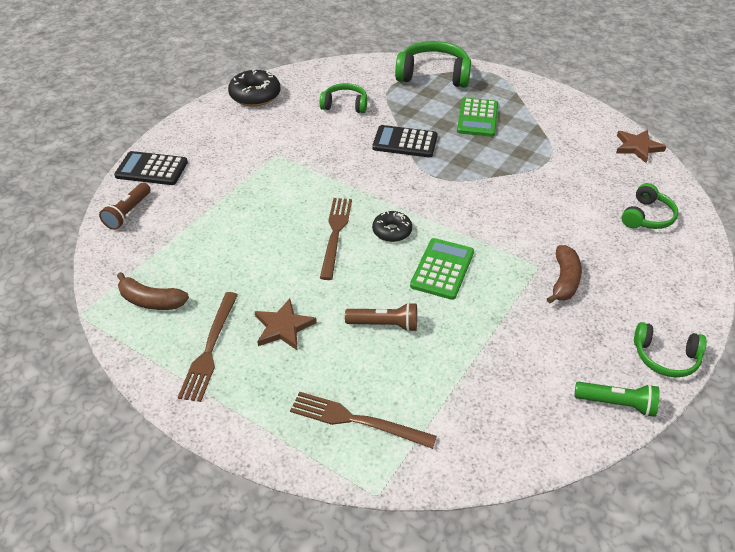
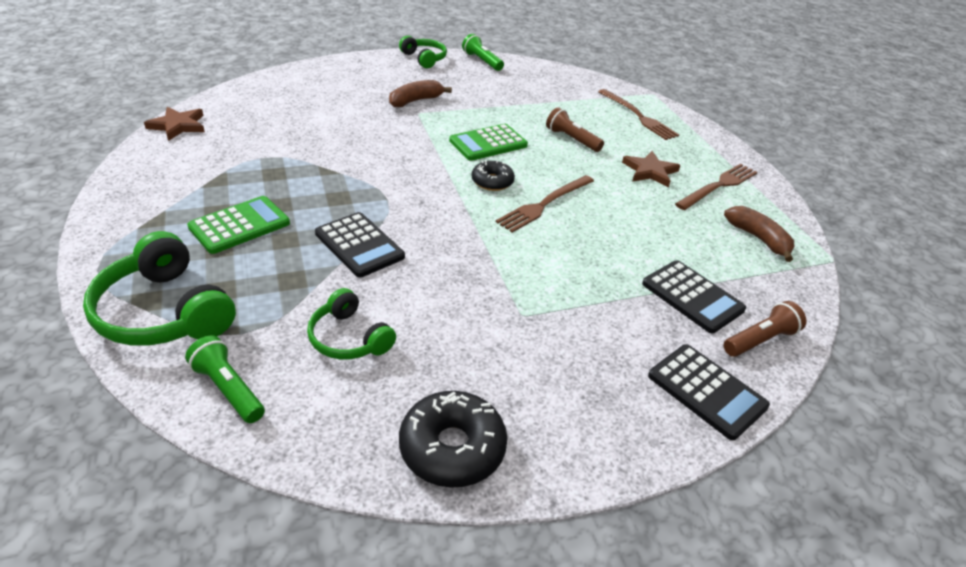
camera: 145 degrees left, 5 degrees down
(183, 219) = (692, 297): none -> black calculator
(363, 70) = (228, 389): none -> green flashlight
(647, 216) = (288, 95): green headphones -> none

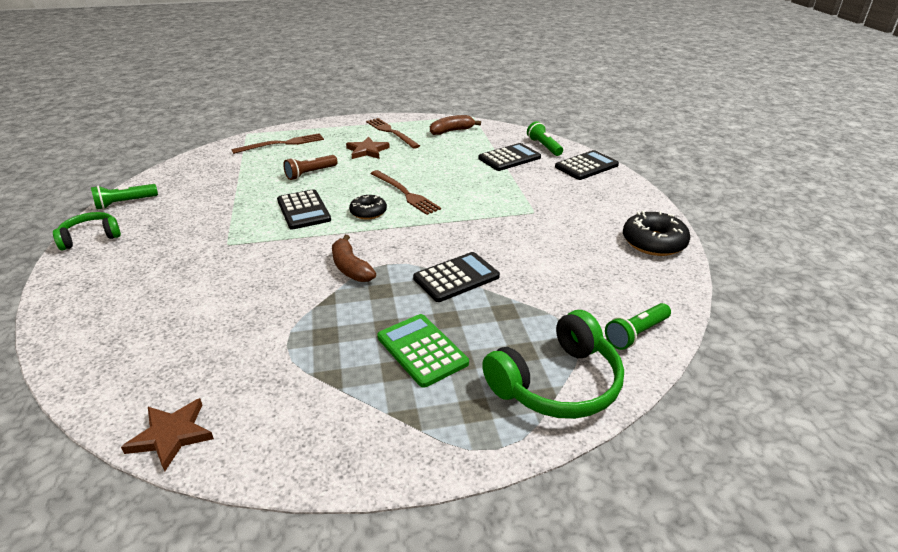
camera: 80 degrees left, 5 degrees down
(349, 338) = (570, 280): green headphones -> none
(416, 101) = (198, 245): brown banana -> brown banana (351, 268)
(488, 143) = (303, 210): green calculator -> black calculator
(760, 340) = (544, 146): brown flashlight -> green flashlight

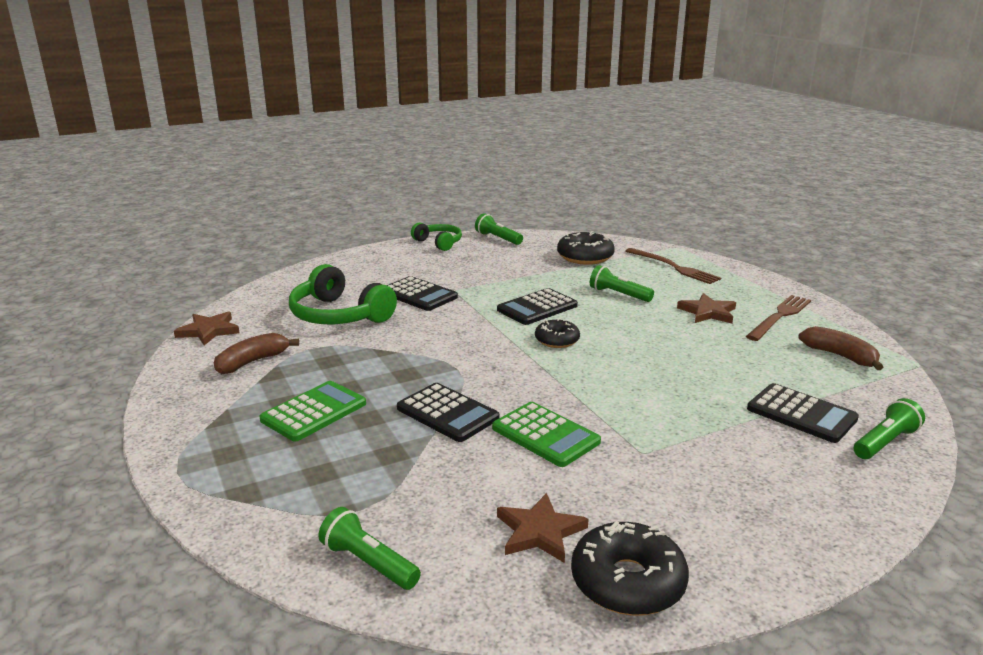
camera: 75 degrees right, 10 degrees down
(222, 171) = (585, 257): none -> black donut
(310, 173) = (618, 294): brown flashlight -> green flashlight
(351, 268) = (441, 352): brown banana -> brown banana (252, 362)
(405, 193) = (618, 353): brown fork -> none
(502, 241) = (545, 435): none -> green calculator
(557, 383) = (267, 501): green headphones -> green headphones (339, 315)
(586, 166) = (856, 494): black calculator -> black calculator (419, 295)
(608, 262) = (539, 532): none -> brown star

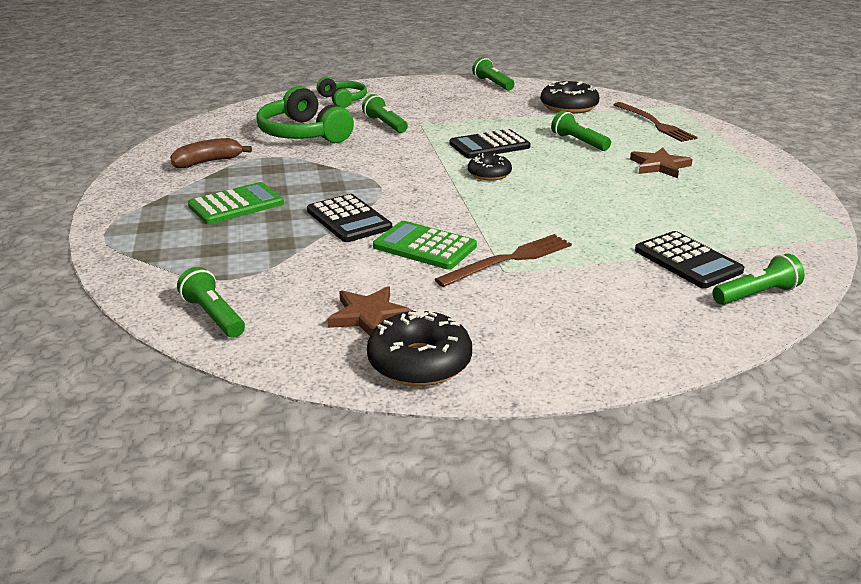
camera: 15 degrees right, 5 degrees up
(208, 331) = (186, 135): brown star -> none
(419, 295) = (385, 124): black calculator -> green flashlight
(439, 243) = (433, 83): green headphones -> green headphones (343, 100)
(545, 435) = (424, 246): green calculator -> green calculator turned 150 degrees clockwise
(780, 316) = (734, 177): brown fork -> brown fork (509, 260)
(840, 356) = (771, 218): brown banana -> none

